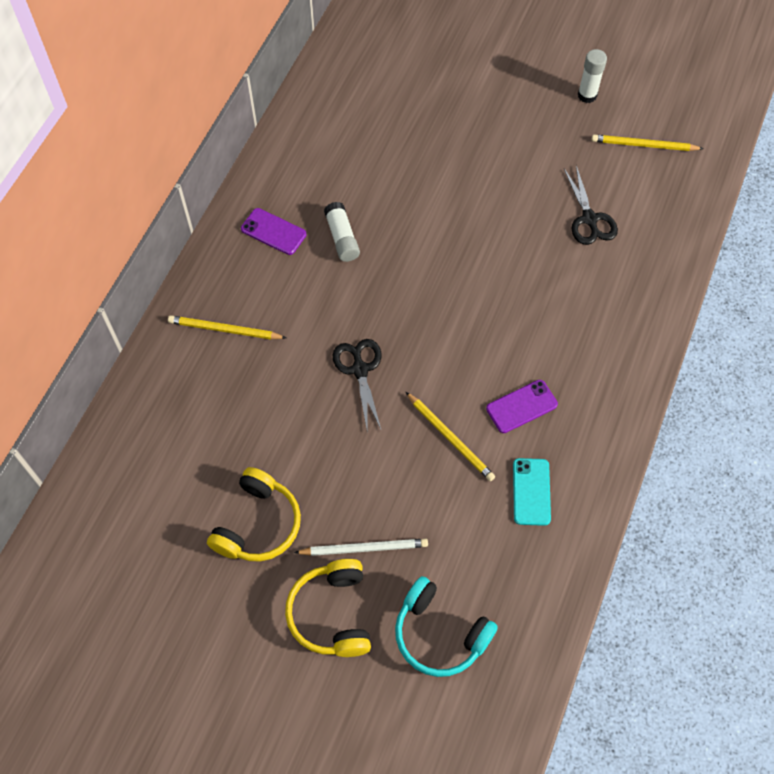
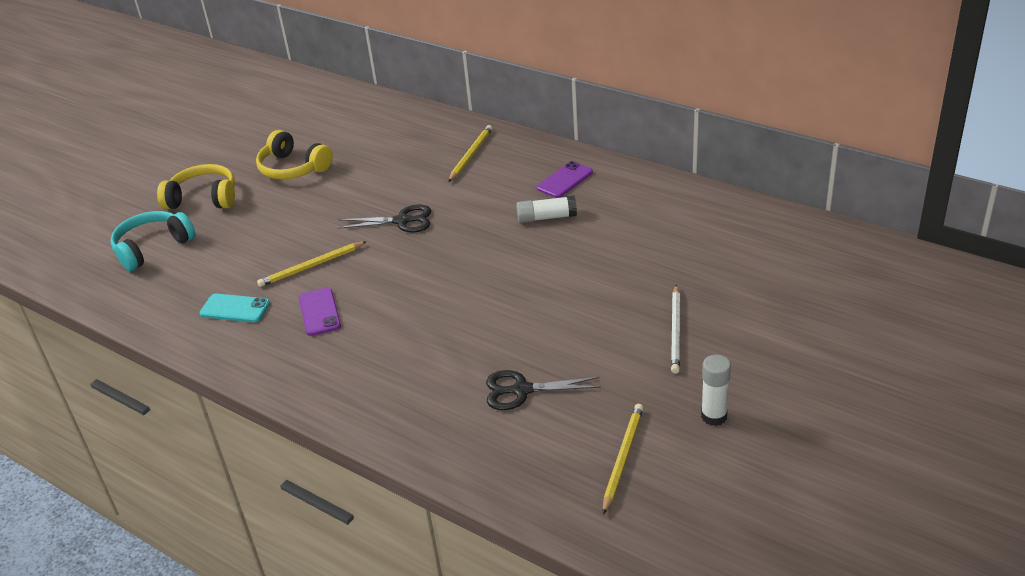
camera: 105 degrees right, 25 degrees down
(364, 548) = (243, 215): white pencil -> white pencil (675, 331)

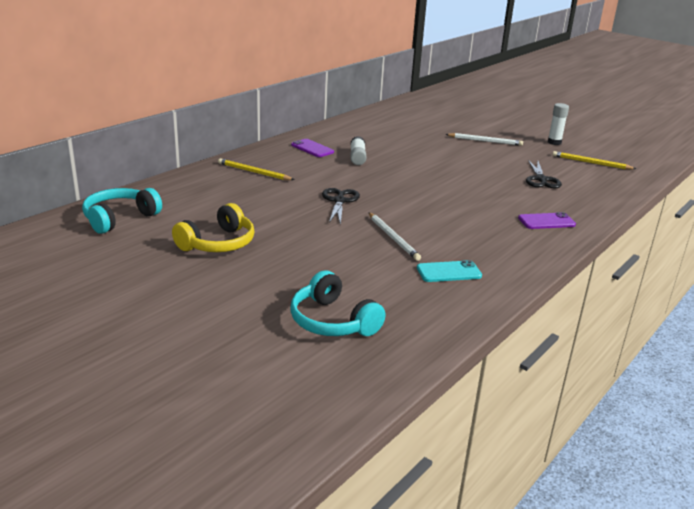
camera: 90 degrees left, 10 degrees down
(203, 199) = (246, 292): yellow headphones -> none
(235, 308) = (449, 272): turquoise phone -> turquoise phone turned 60 degrees clockwise
(311, 266) = (393, 238): yellow pencil -> white pencil
(319, 312) = (457, 236): purple phone -> purple phone (546, 221)
(339, 111) = (120, 218): none -> turquoise headphones

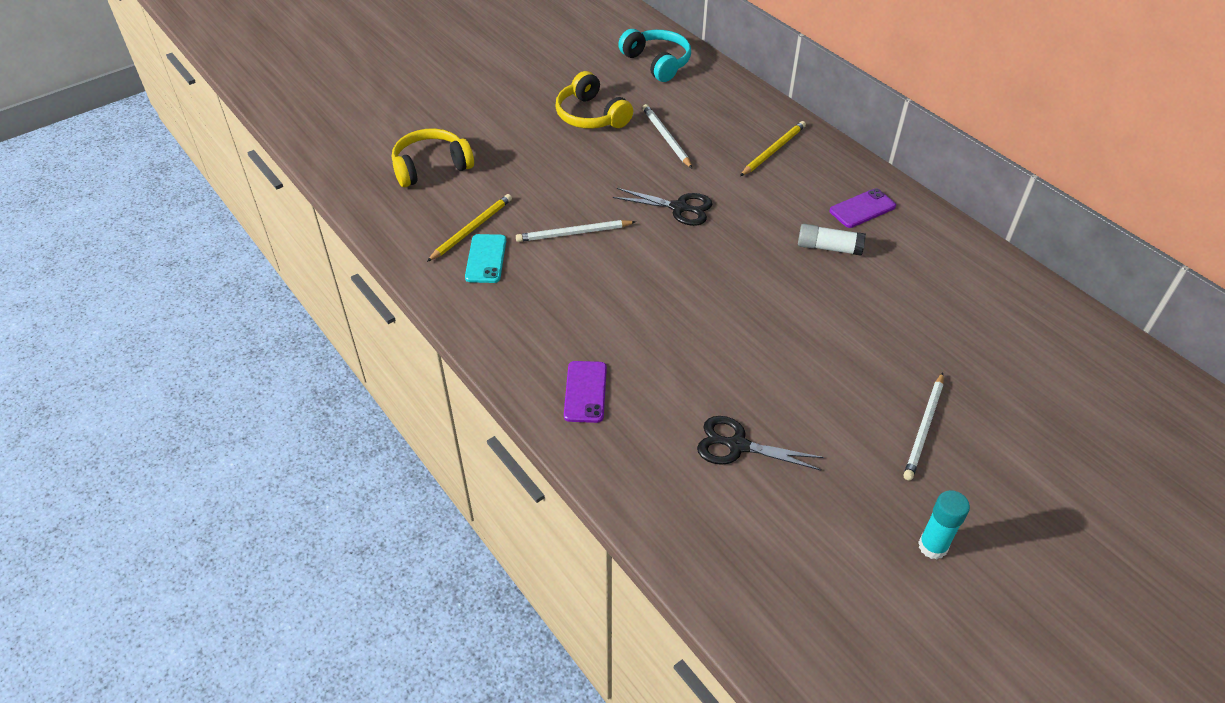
camera: 105 degrees right, 20 degrees up
(247, 209) = (666, 138): none -> white pencil
(333, 321) = (431, 167): turquoise headphones -> yellow headphones
(554, 142) = (932, 546): white glue stick -> turquoise glue stick
(591, 163) = (817, 562): yellow pencil -> yellow pencil (472, 229)

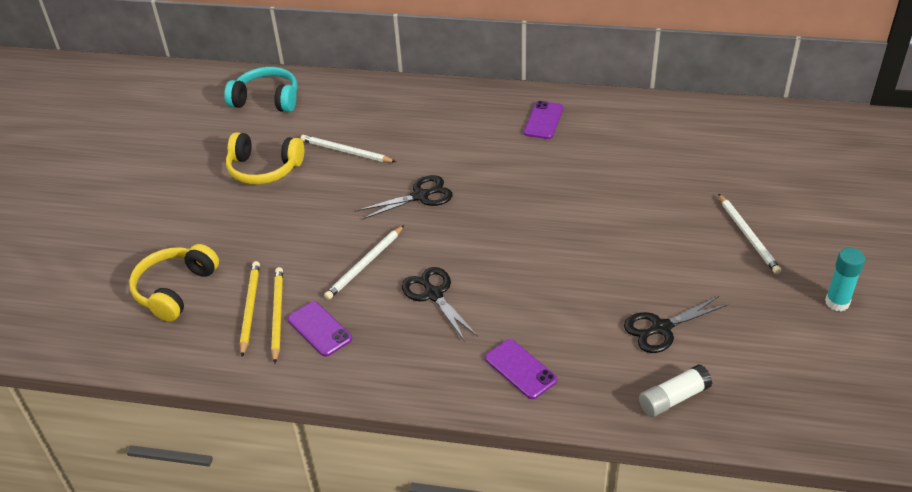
camera: 40 degrees left, 5 degrees down
(486, 259) = (319, 329): turquoise phone -> purple phone
(594, 290) = (434, 294): none -> black scissors
(773, 150) = (436, 115): yellow pencil -> yellow pencil (250, 308)
(829, 248) = (555, 159): white glue stick -> white glue stick (673, 398)

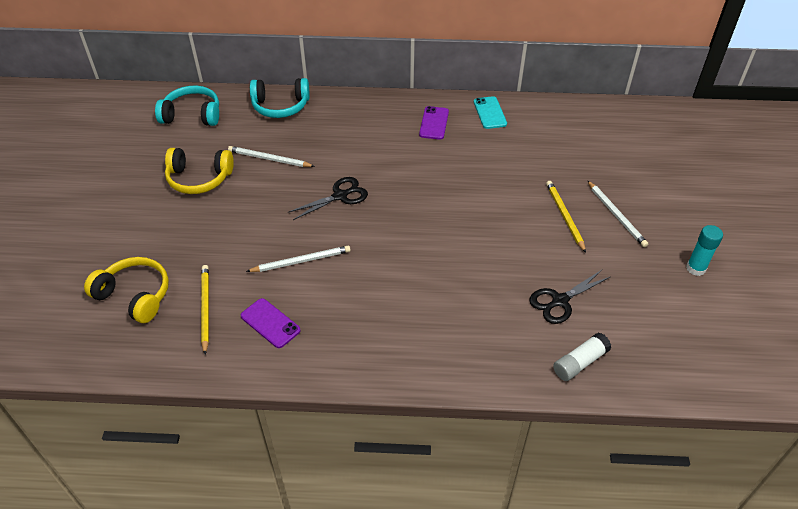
camera: 10 degrees left, 5 degrees up
(175, 290) = (135, 296): yellow headphones -> yellow headphones turned 105 degrees clockwise
(277, 314) = (231, 312): yellow pencil -> yellow pencil (564, 216)
(365, 264) = (301, 261): white pencil -> white pencil turned 135 degrees counterclockwise
(367, 94) = (280, 106): none -> turquoise headphones
(434, 294) = (365, 284): black scissors -> none
(520, 369) = (449, 346): purple phone -> none
(612, 112) = (489, 113): none -> turquoise phone

